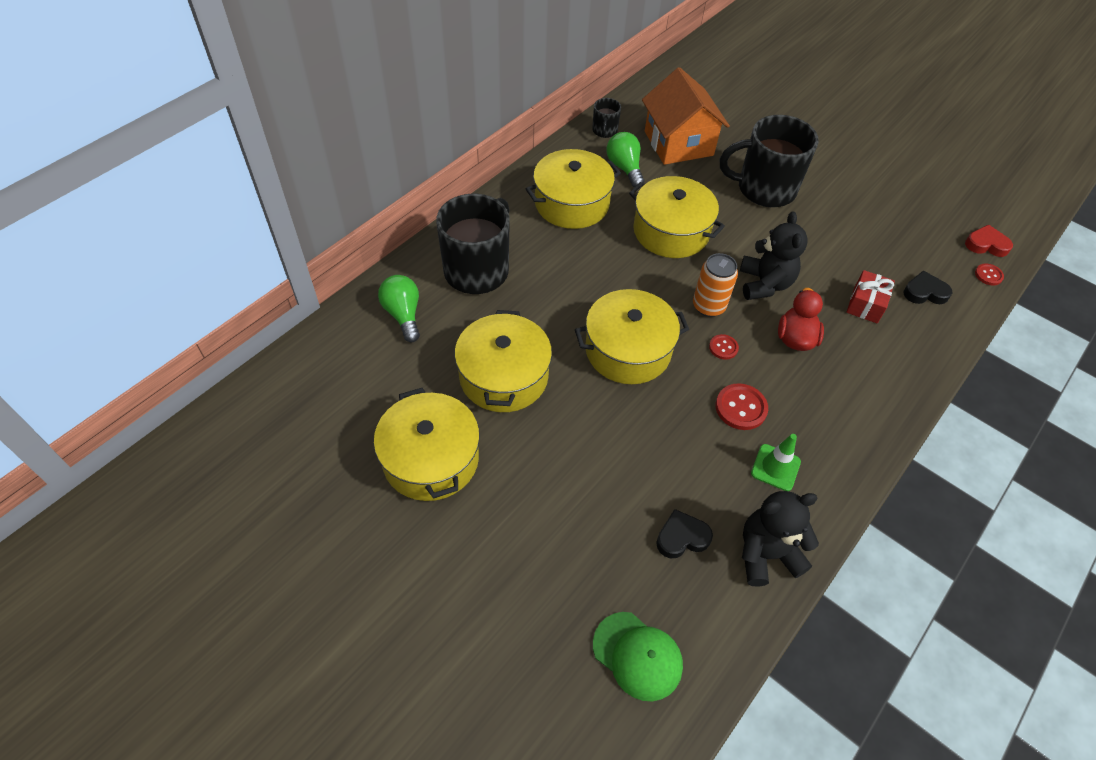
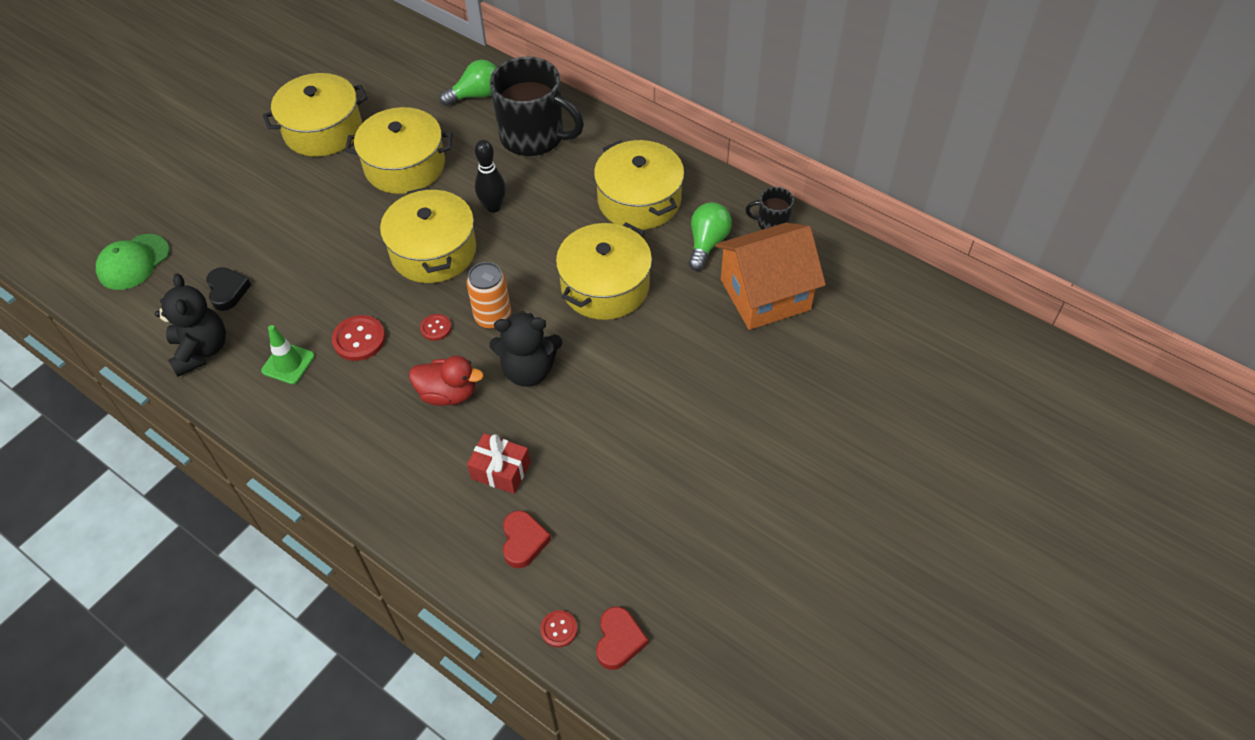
camera: 90 degrees right, 0 degrees up
(571, 303) = (493, 207): none -> black bowling pin
(624, 168) = (707, 243): green light bulb -> green light bulb turned 45 degrees counterclockwise
(764, 189) = (693, 381): black mug -> none
(924, 292) = (523, 541): black heart -> red heart

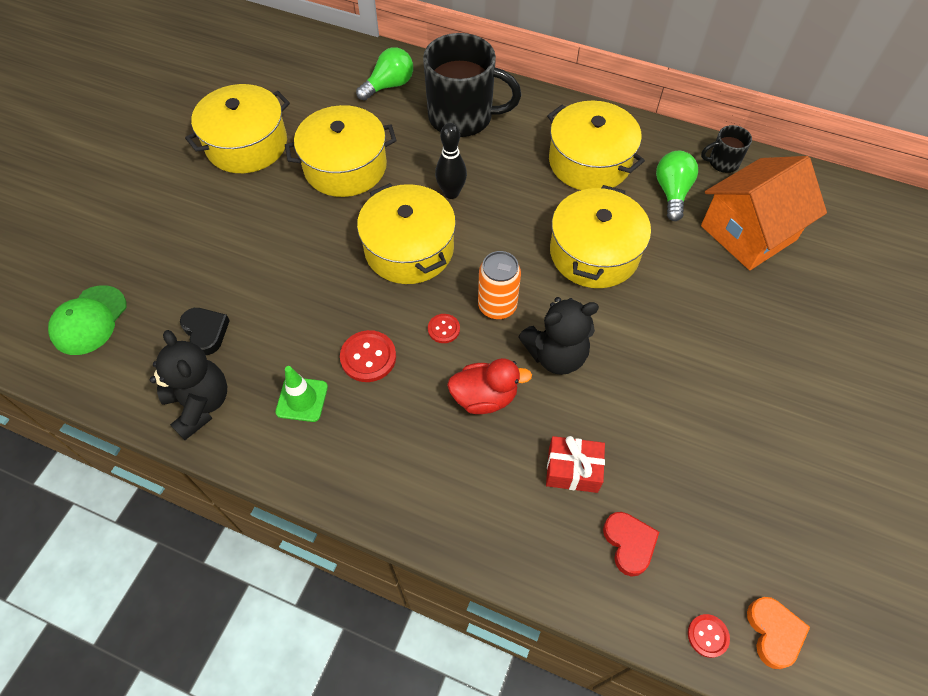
camera: 15 degrees left, 5 degrees up
(619, 640) = (774, 633): red heart -> orange heart

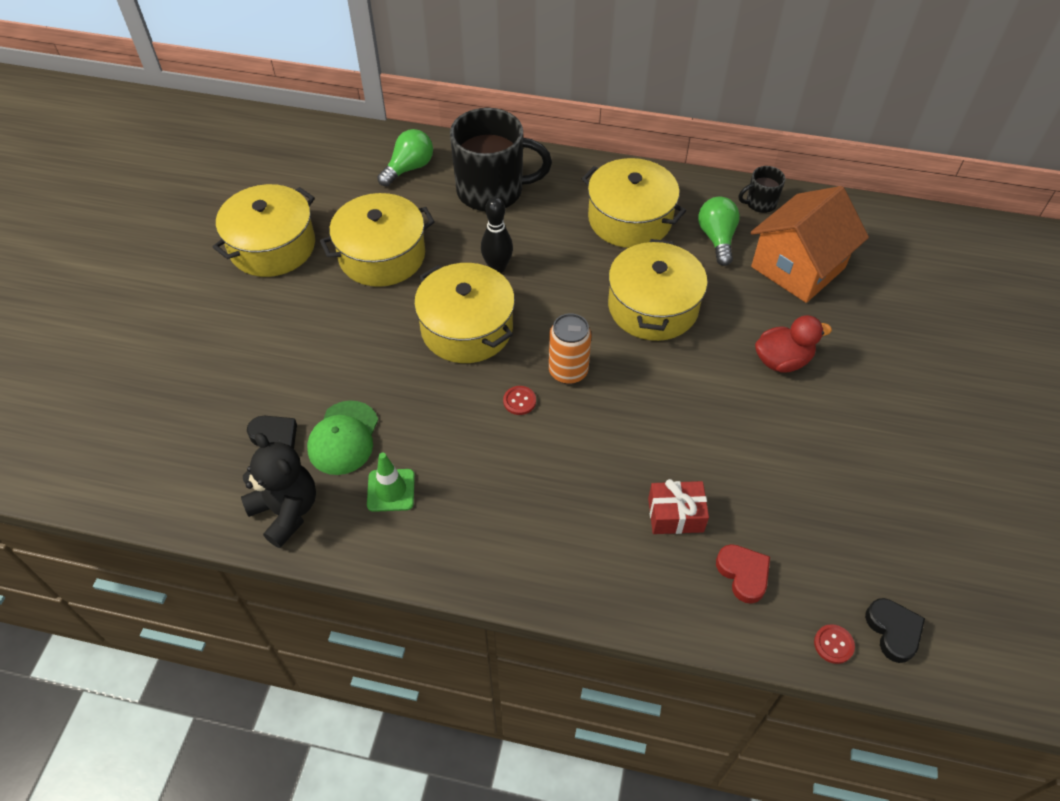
camera: 10 degrees left, 5 degrees down
(89, 320) = (146, 446): green cap -> green cap (343, 438)
(368, 357) = (449, 439): red button -> none
(484, 397) = (574, 460): red duck -> red duck (782, 360)
(556, 355) = (636, 409): black teddy bear -> none
(774, 633) = (893, 631): orange heart -> black heart

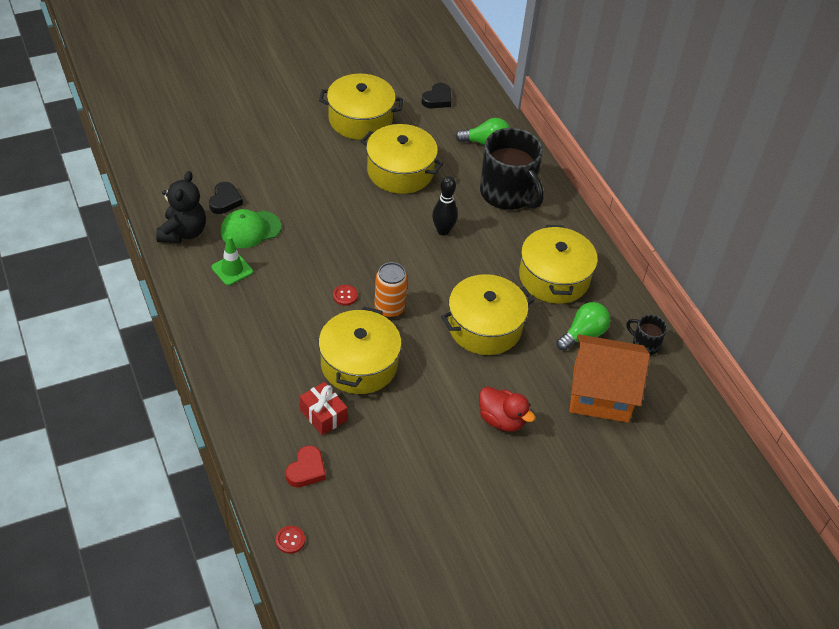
camera: 50 degrees right, 5 degrees down
(467, 328) = (379, 241): yellow pot -> yellow pot (359, 364)
(893, 631) = (325, 571): black heart -> black heart (437, 99)

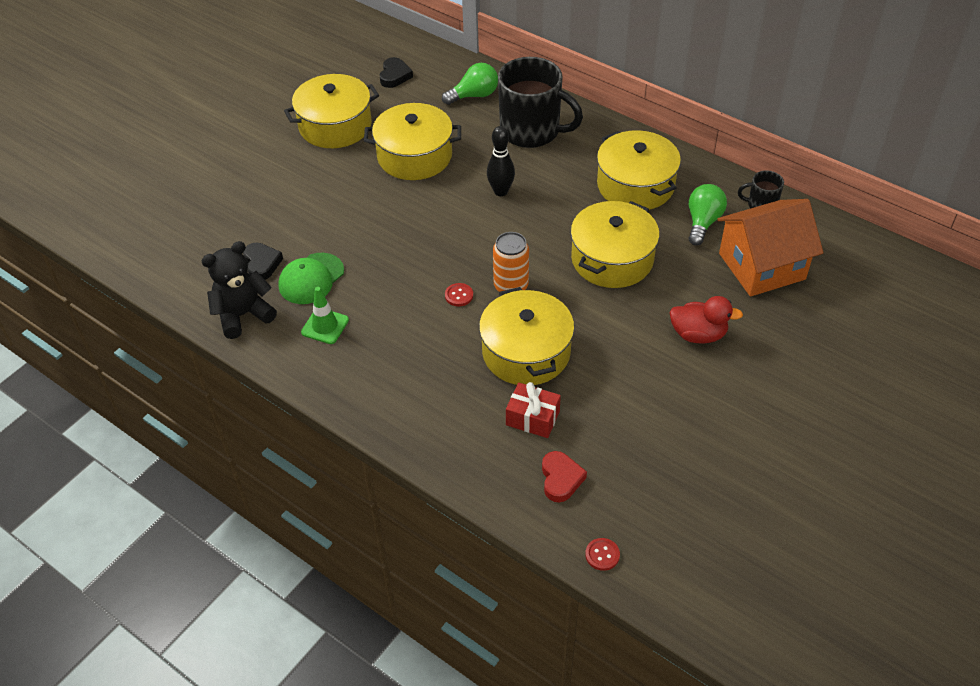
camera: 25 degrees left, 0 degrees up
(183, 232) = (243, 315): black teddy bear -> black teddy bear turned 105 degrees counterclockwise

